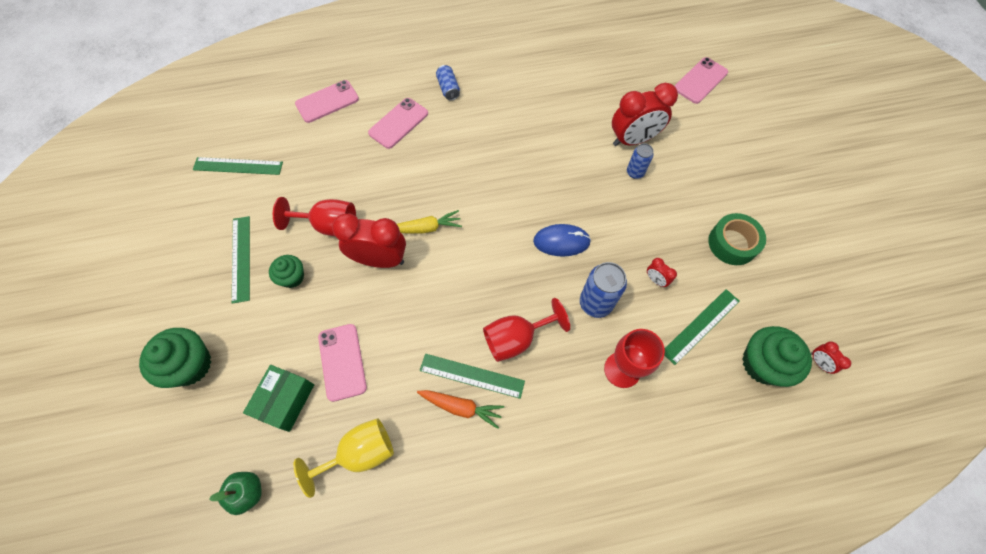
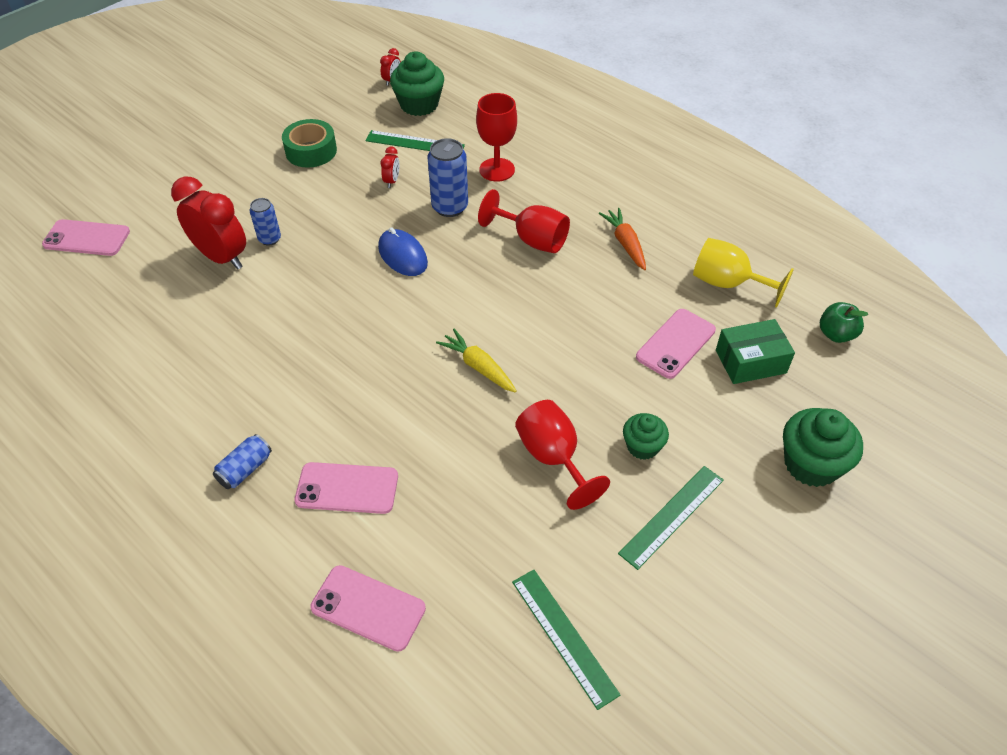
camera: 125 degrees left, 15 degrees down
(380, 260) = (550, 382): red clock -> none
(472, 376) = (593, 251): green ruler -> none

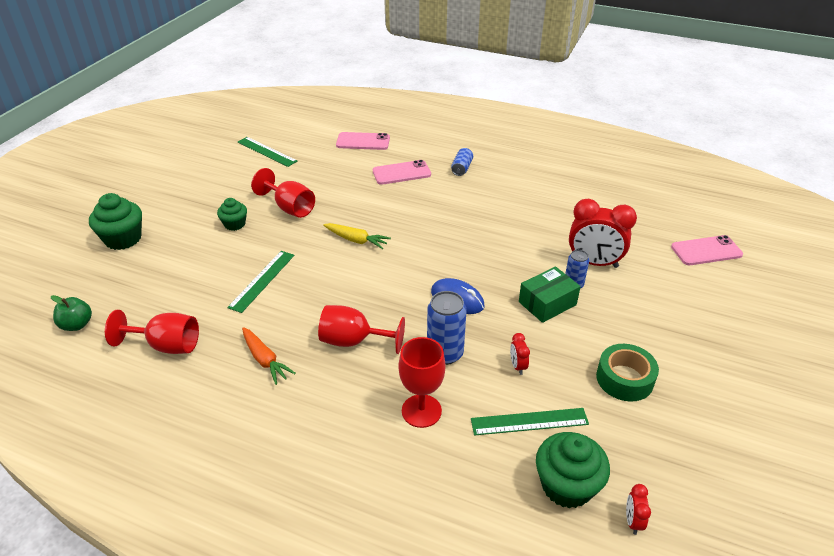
camera: 160 degrees right, 10 degrees down
(672, 516) = (214, 199): green ruler -> green ruler (262, 280)
(675, 343) = (214, 287): pink phone -> none
(727, 283) = (167, 345): yellow goblet -> red goblet
(750, 361) = (155, 288): green box -> green box (547, 303)

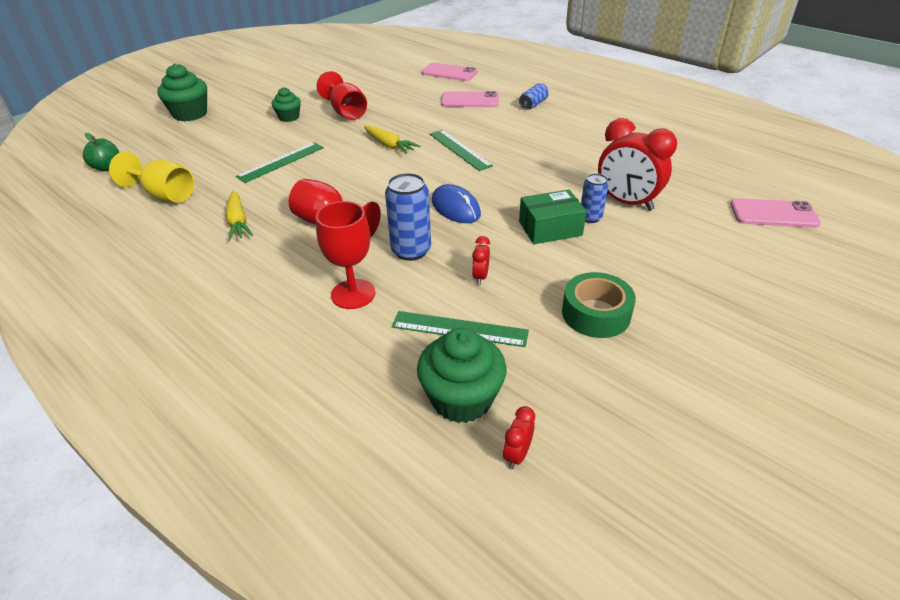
camera: 20 degrees right, 0 degrees up
(167, 345) = (165, 195): red goblet -> yellow goblet
(265, 360) = (238, 222): orange carrot -> yellow carrot
(267, 151) = (356, 69): green ruler -> green ruler (460, 149)

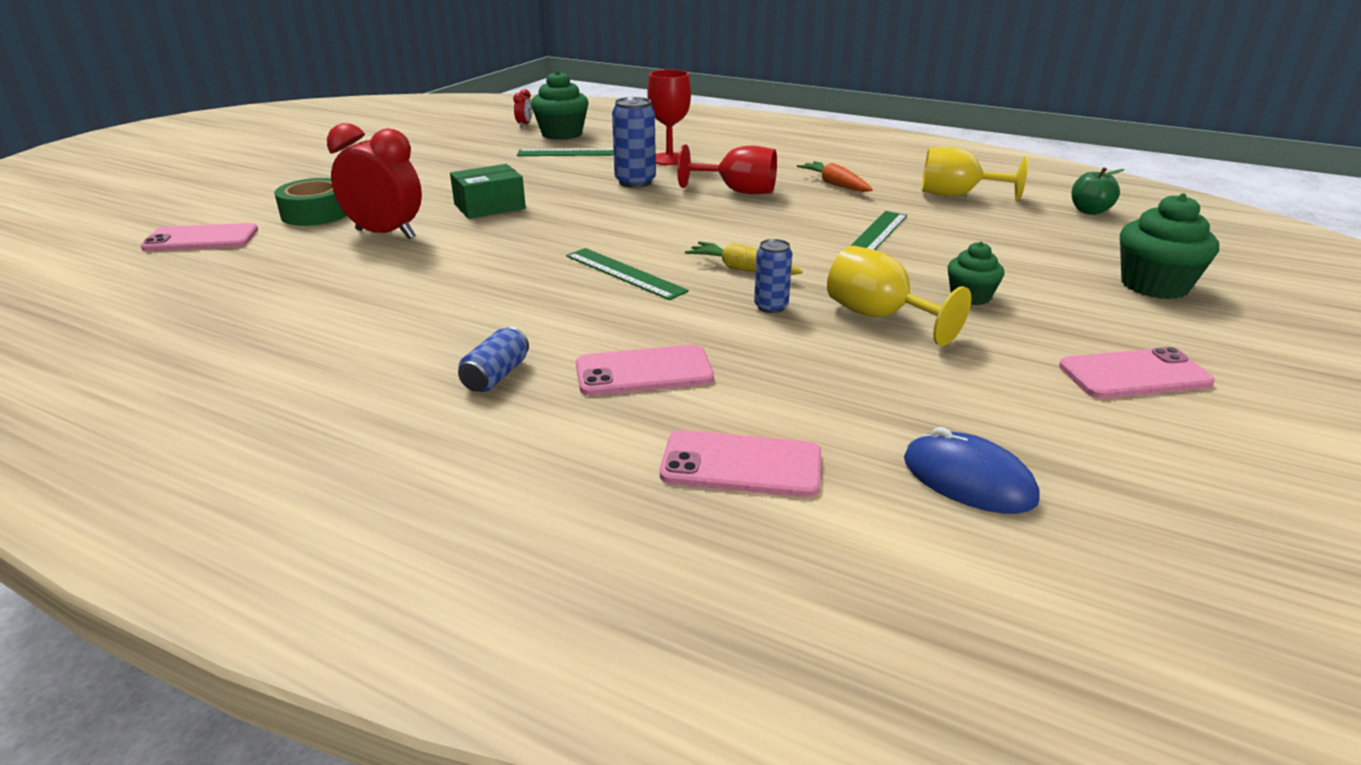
camera: 165 degrees right, 10 degrees down
(238, 222) = (835, 185): yellow carrot -> orange carrot
(279, 83) = (1134, 375): none -> pink phone
(346, 112) = (879, 316): red goblet -> yellow goblet
(455, 208) = (603, 213): blue mouse -> blue mouse (968, 480)
(480, 277) = (561, 174): red clock -> none
(590, 218) = (439, 218): blue can -> blue can (771, 307)
(596, 314) = (459, 166): green tape -> green tape (316, 213)

